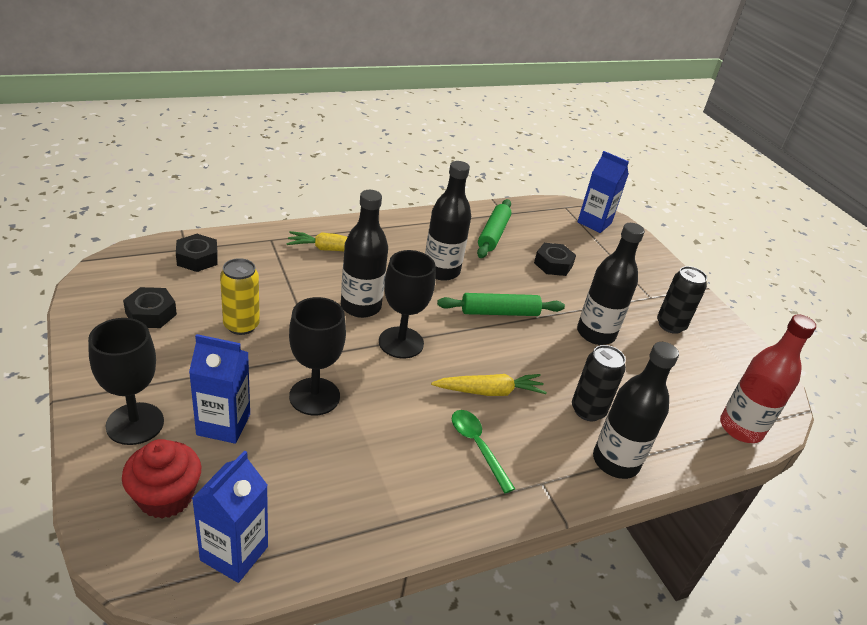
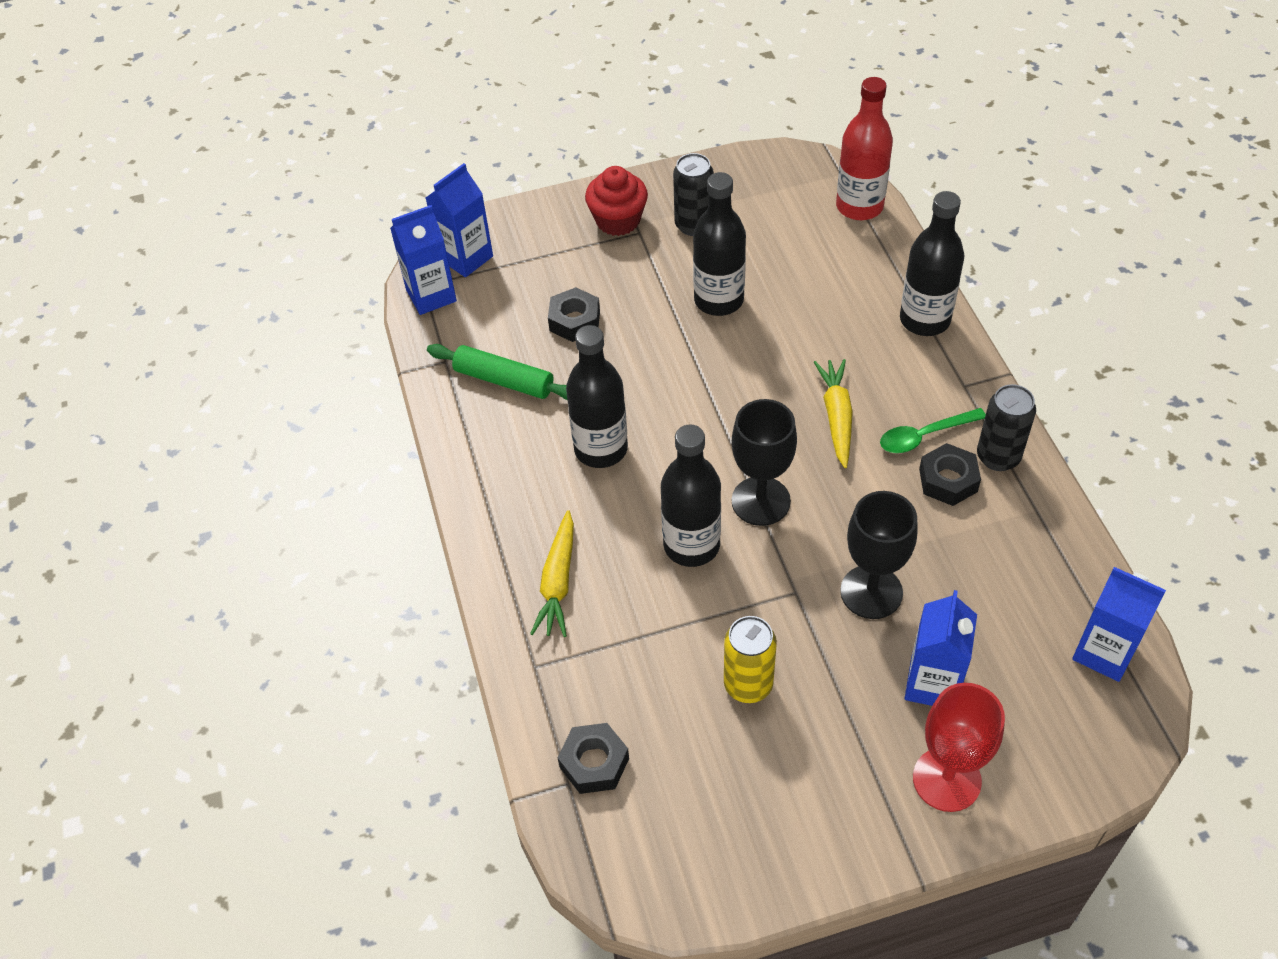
camera: 75 degrees left, 15 degrees up
(135, 423) = (946, 779): black goblet -> red goblet
(151, 313) = (735, 802): black nut -> black nut (948, 480)
(166, 497) = (1047, 726): red cupcake -> red cupcake (618, 220)
(499, 312) = (687, 392): green rolling pin -> none
(557, 209) = (431, 295): none -> blue carton
(588, 410) = (853, 330): black can -> black can (998, 457)

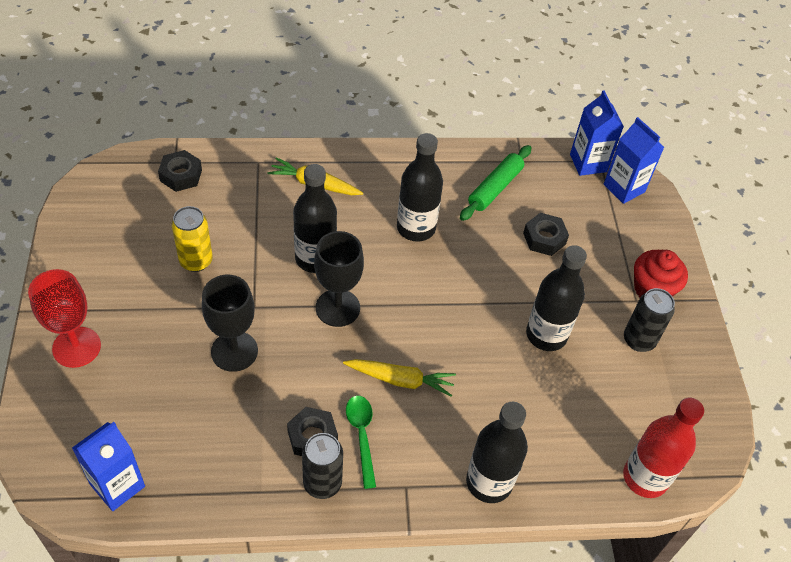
camera: 95 degrees right, 0 degrees up
(932, 683) = (147, 363): blue carton -> none

